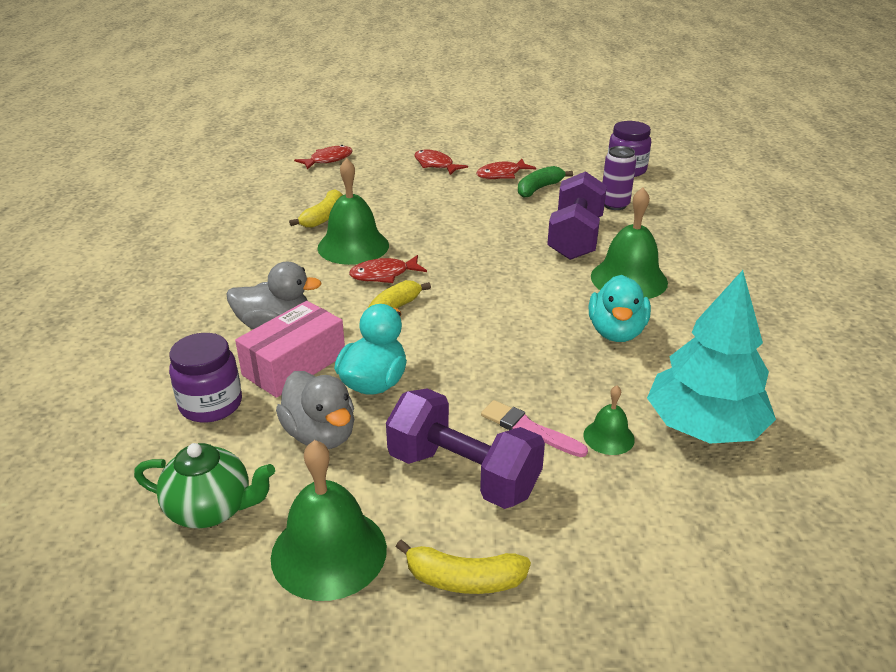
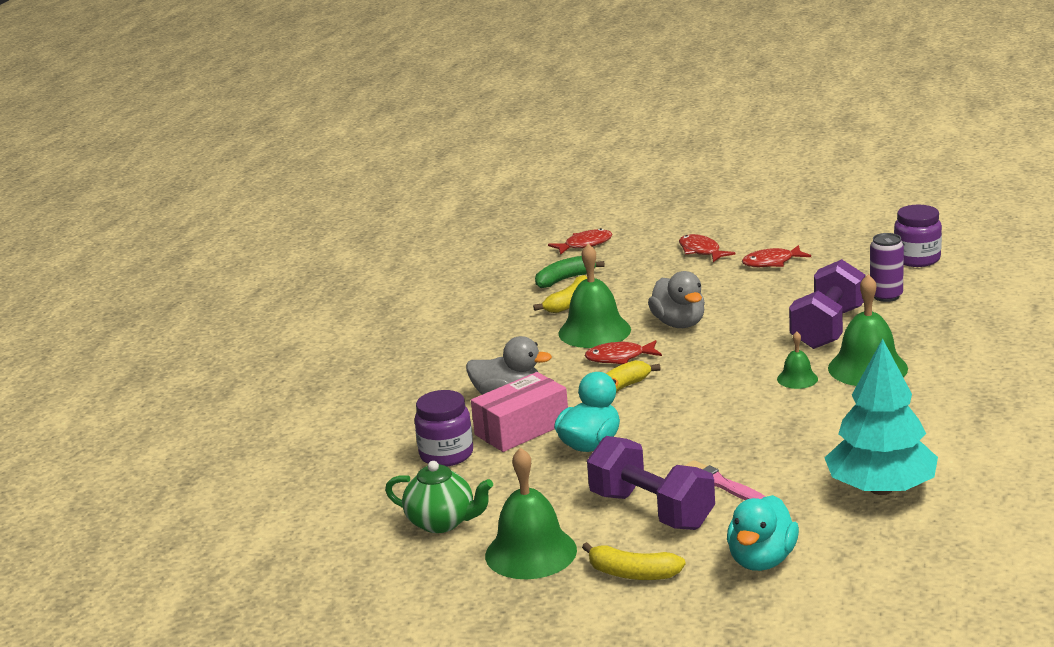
camera: 15 degrees right, 10 degrees down
(320, 435) = (537, 479): grey duck -> grey duck (679, 324)
(539, 188) = (808, 278): green banana -> green banana (565, 279)
(608, 437) = (789, 492): green bell -> green bell (797, 379)
(616, 332) = (833, 413): turquoise duck -> turquoise duck (762, 560)

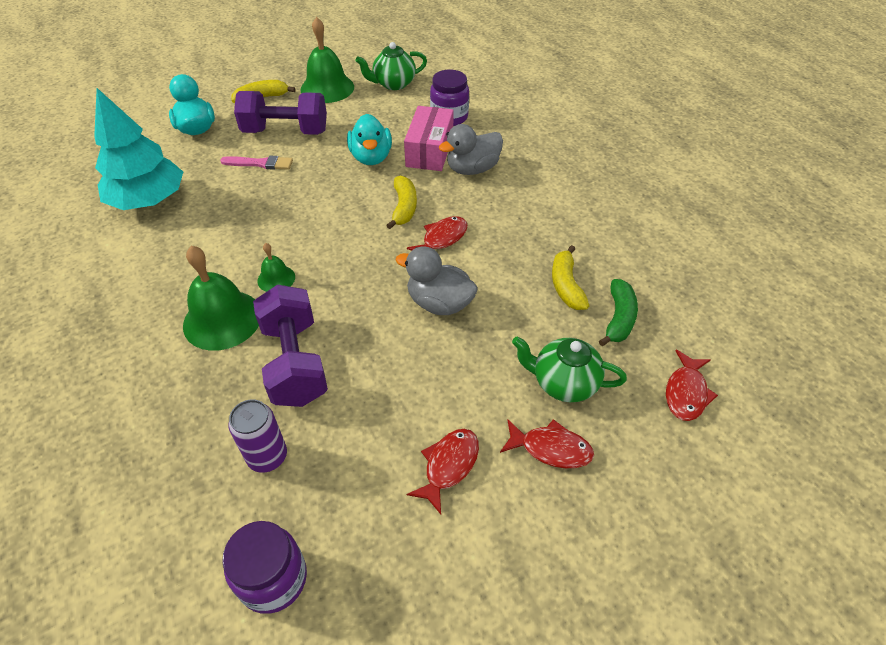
camera: 135 degrees right, 25 degrees up
(594, 331) = (499, 260): green bell -> none
(652, 268) = (563, 383): none -> green teapot

